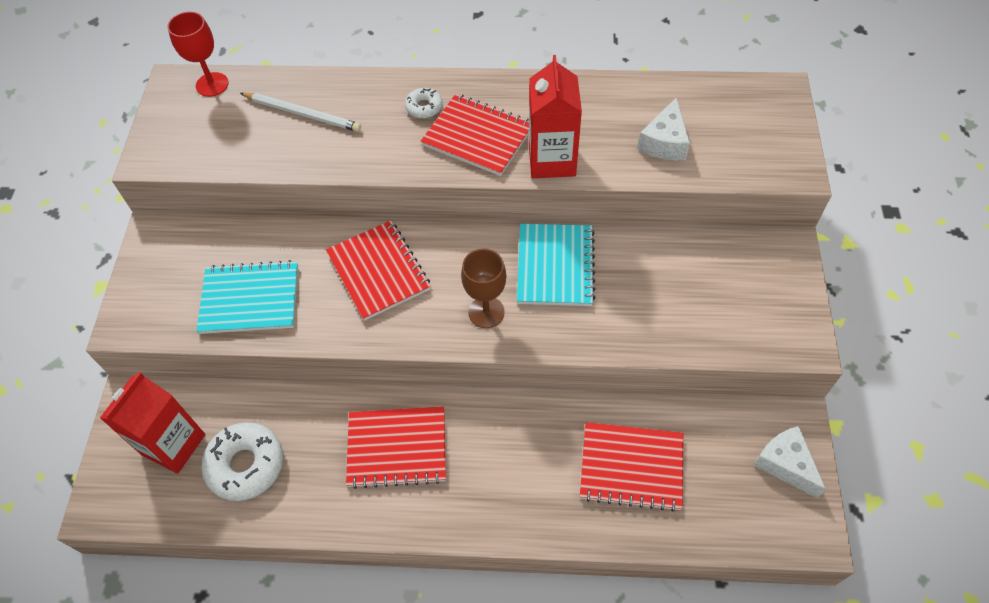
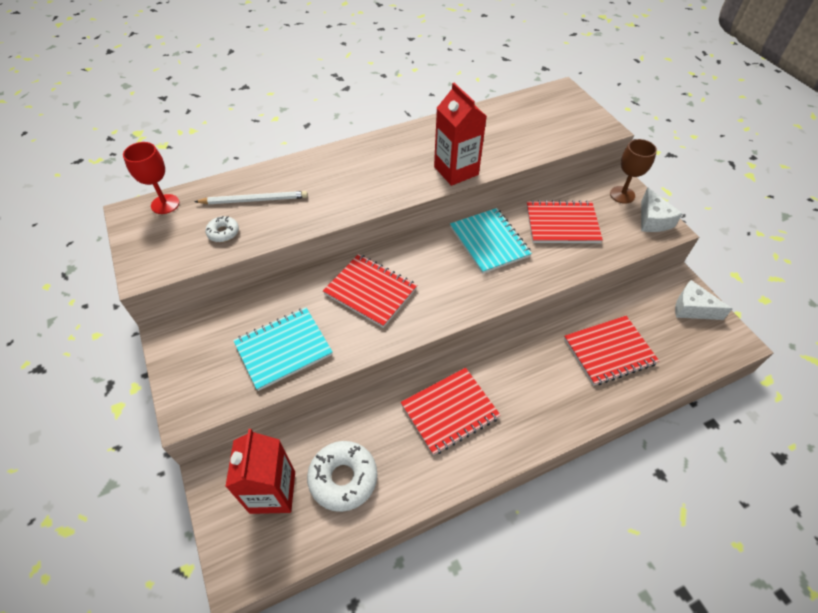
camera: 30 degrees left, 5 degrees down
(424, 107) = (344, 167): white donut -> white donut (223, 232)
(478, 136) = (395, 173): red notebook -> red notebook (562, 224)
(486, 312) = (465, 287): brown goblet -> brown goblet (622, 195)
(664, 142) = (518, 138): white cheese -> white cheese (653, 220)

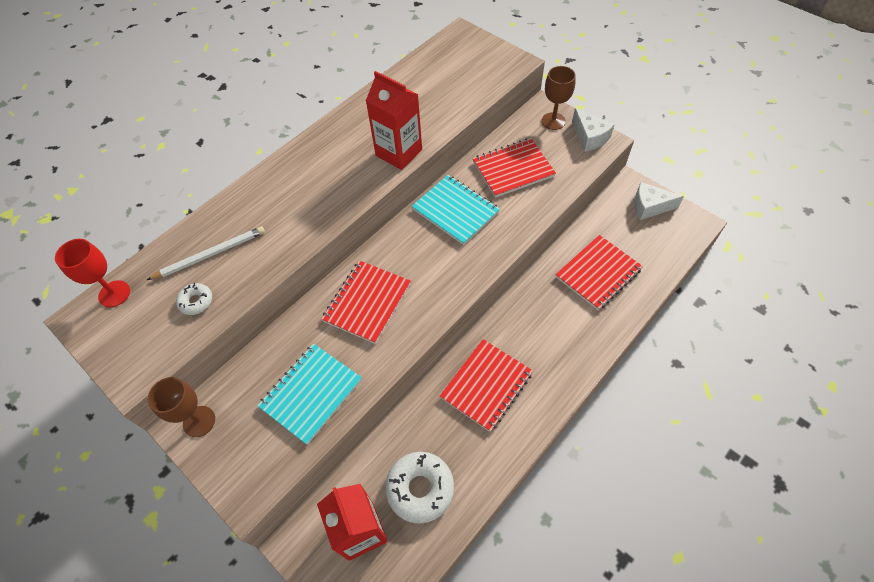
camera: 20 degrees left, 5 degrees up
(182, 335) = (199, 421): none -> brown goblet
(370, 291) = (367, 302): red notebook -> red notebook turned 75 degrees counterclockwise

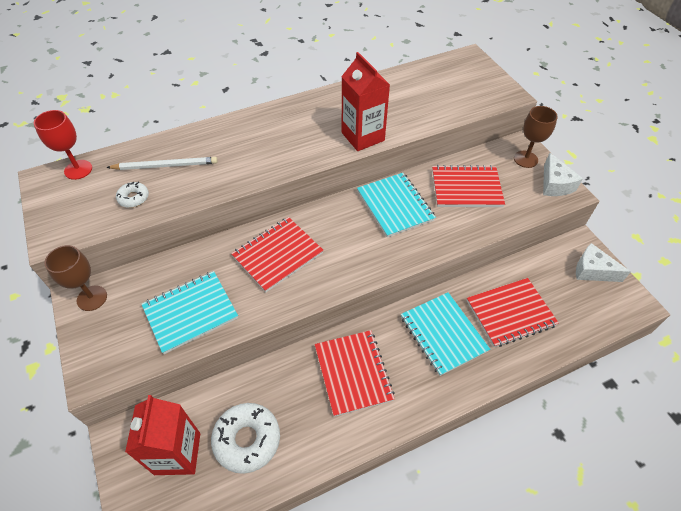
camera: 20 degrees right, 5 degrees down
(486, 385) = (353, 373): red notebook -> red notebook turned 75 degrees counterclockwise
(549, 316) = (443, 334): none -> turquoise notebook

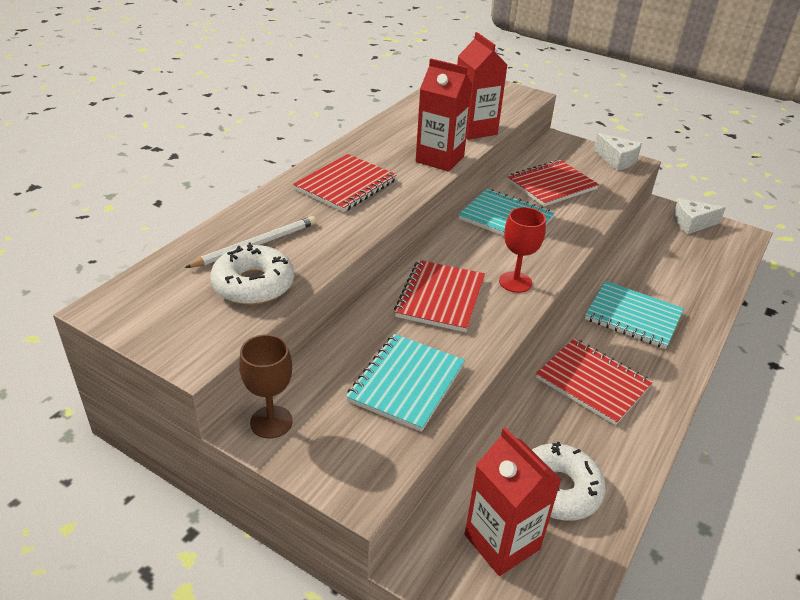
camera: 35 degrees left, 15 degrees down
(78, 170) = (144, 284): red goblet -> red goblet (515, 282)
(133, 198) = (253, 285): white donut -> white donut, size x1.90
(421, 116) = (474, 130): none -> red carton
(510, 313) = (667, 278): red notebook -> red notebook (346, 185)
(525, 159) = (574, 149): brown goblet -> none

